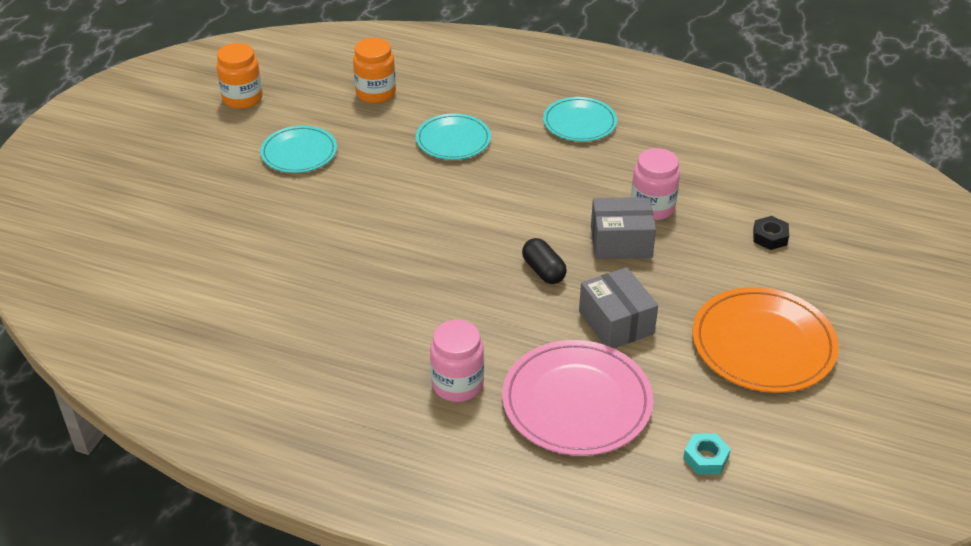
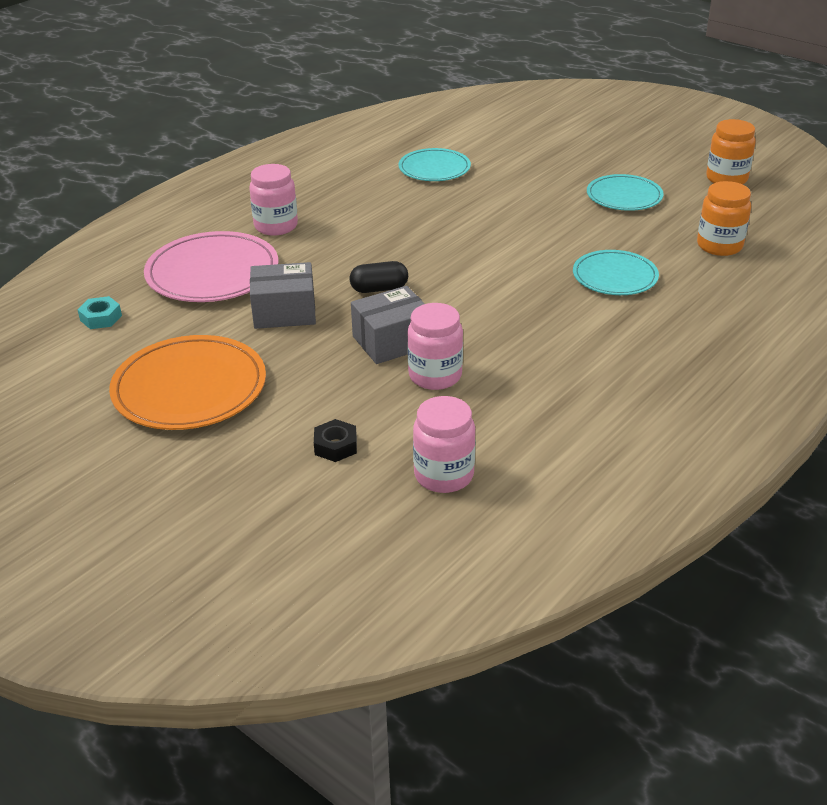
camera: 110 degrees right, 5 degrees down
(579, 122) = (620, 364): turquoise plate -> turquoise plate (434, 168)
(621, 242) = (392, 341): grey box -> grey box turned 45 degrees clockwise
(760, 179) = (444, 475): none -> pink jar

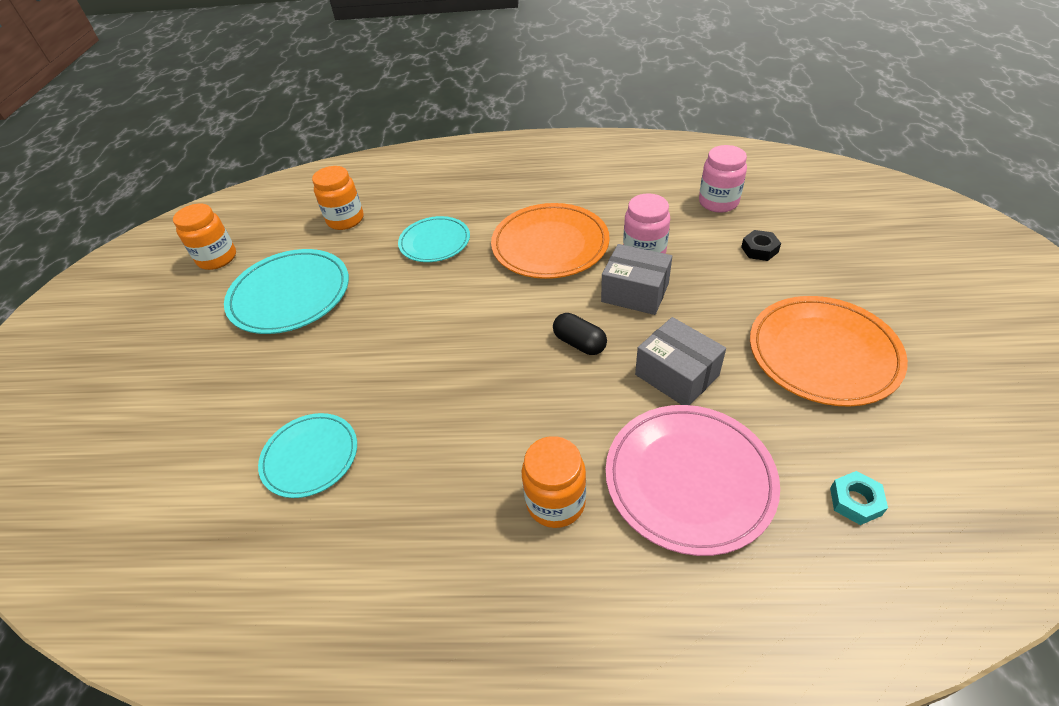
camera: 125 degrees left, 10 degrees up
(276, 226) = (555, 502): pink jar -> orange jar
(524, 332) = (550, 244): none -> orange plate
(624, 196) = (290, 295): turquoise plate -> turquoise plate, size x1.59

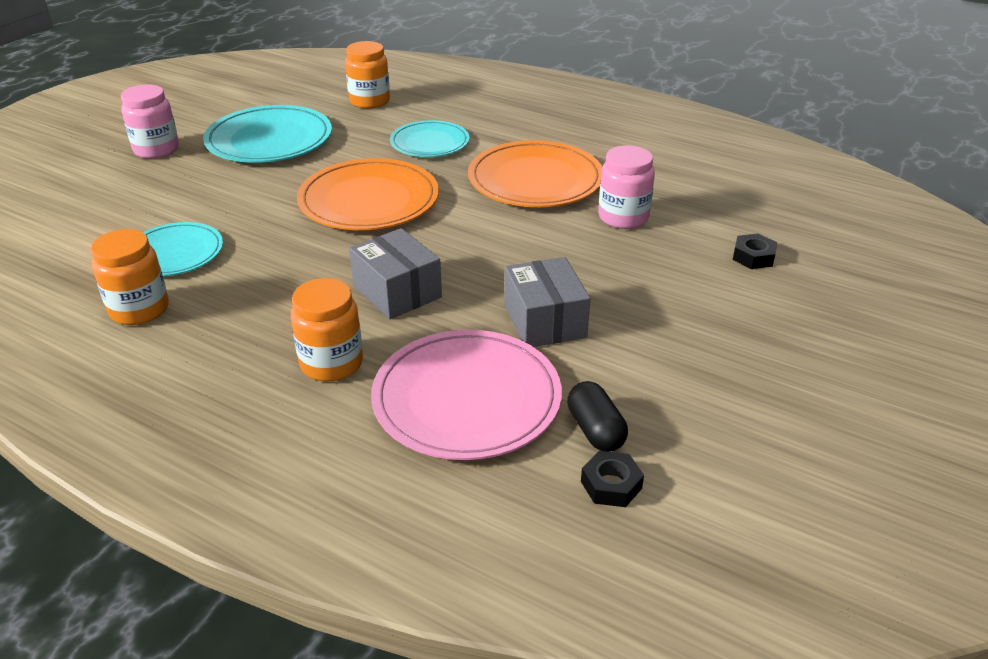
camera: 25 degrees right, 10 degrees down
(217, 258) = (239, 95): orange jar -> orange jar (139, 310)
(579, 343) = (479, 263): black capsule -> black capsule (595, 430)
(635, 292) = (577, 245): grey box -> grey box (397, 292)
(718, 202) = (754, 203): pink jar -> pink jar (156, 150)
(823, 353) = (720, 363): orange plate -> orange plate (369, 200)
(855, 501) = (611, 485): turquoise nut -> black nut

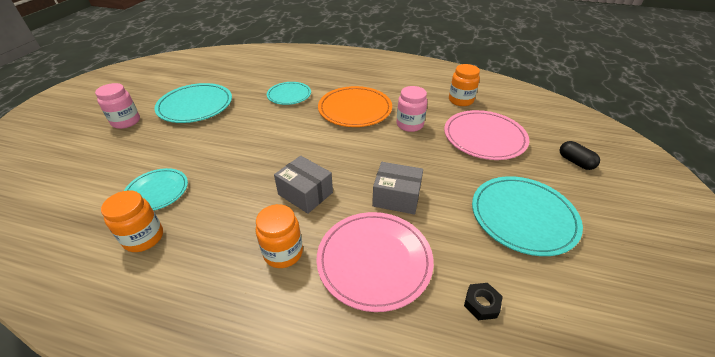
camera: 15 degrees left, 5 degrees up
(369, 101) = (246, 75): orange jar -> orange jar (460, 100)
(369, 200) = (267, 136): orange plate -> none
(545, 321) = (396, 197): grey box -> grey box turned 45 degrees counterclockwise
(595, 430) = (455, 266): black capsule -> black capsule (575, 162)
(753, 257) = (484, 137): black nut -> pink plate
(754, 385) = (523, 217): none -> turquoise plate

